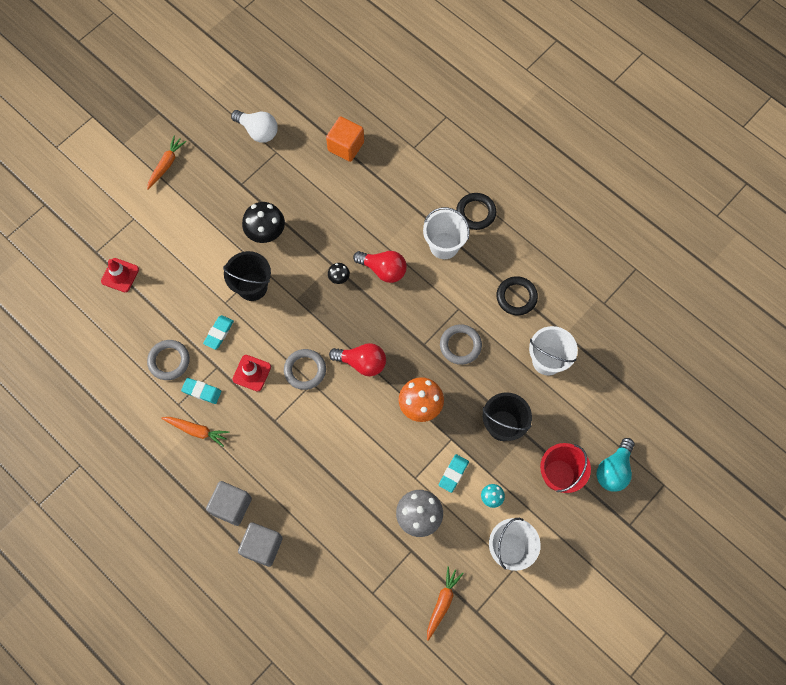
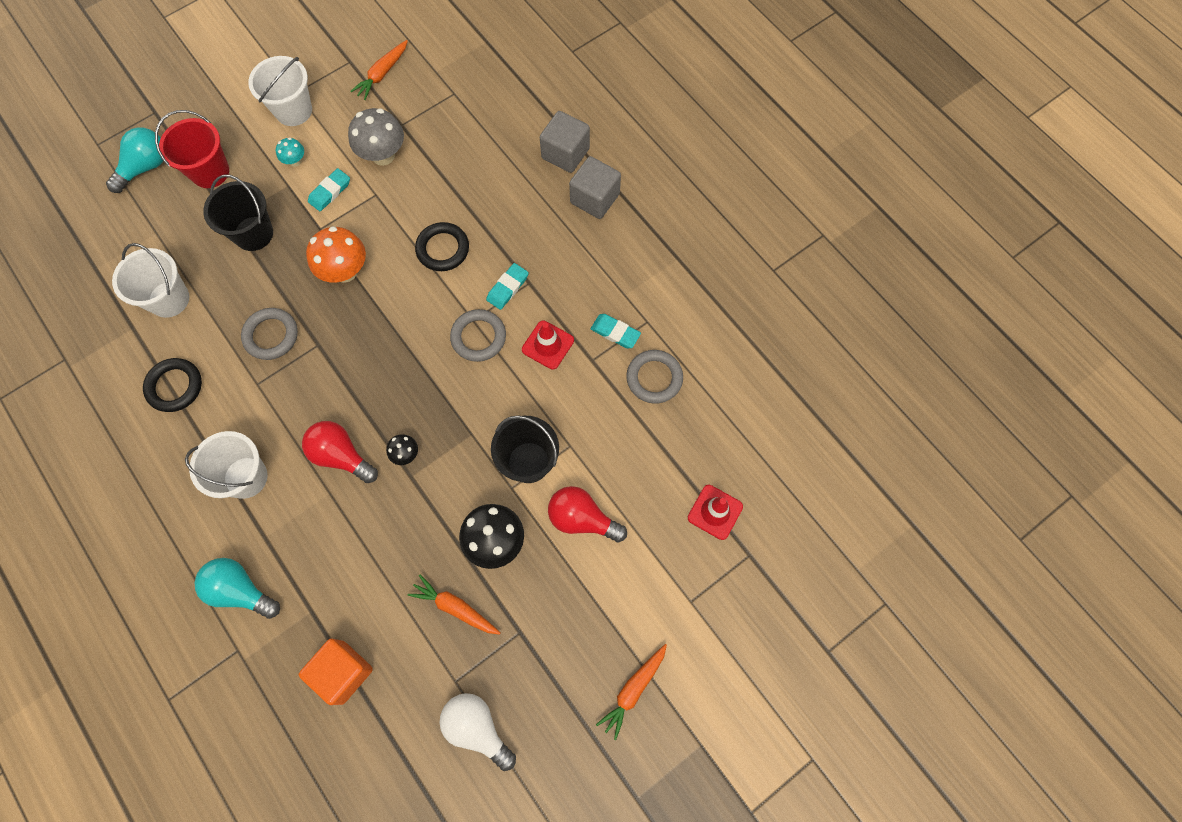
camera: 170 degrees left, 0 degrees up
(197, 430) = (626, 286): orange carrot -> orange carrot (455, 607)
(219, 333) = (584, 404): turquoise eraser -> turquoise eraser (507, 288)
(362, 362) = (403, 335): red light bulb -> red light bulb (582, 519)
(423, 179) = (240, 590): none -> turquoise light bulb
(476, 213) = (183, 520): black ring -> black ring (443, 249)

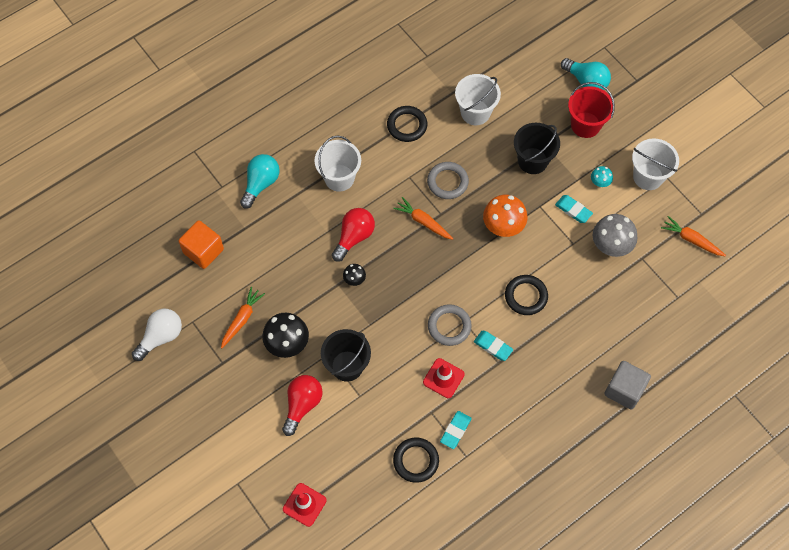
camera: 90 degrees right, 5 degrees down
(595, 198) = (580, 414): grey cube -> none
(633, 690) = (177, 440): orange carrot -> orange carrot (423, 222)
(654, 378) = (416, 461): grey ring -> black ring

